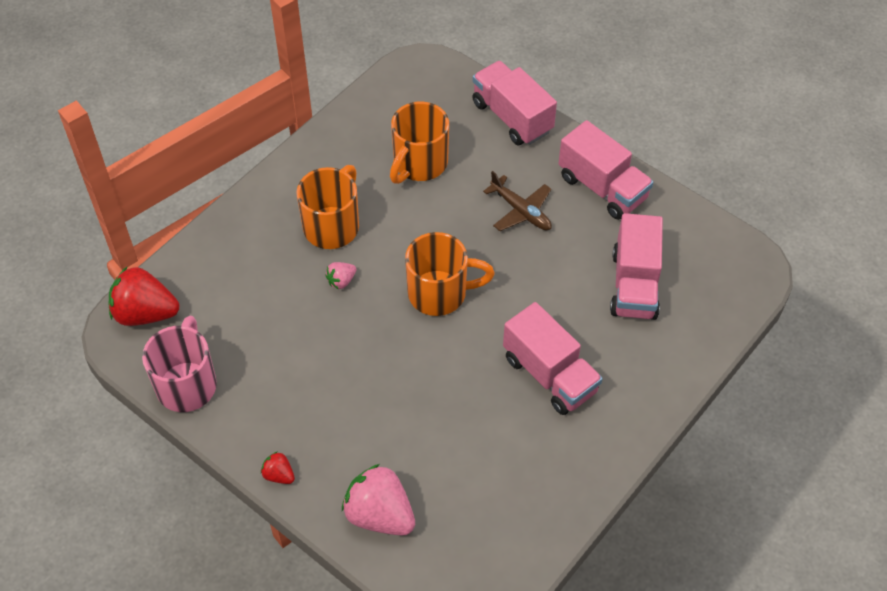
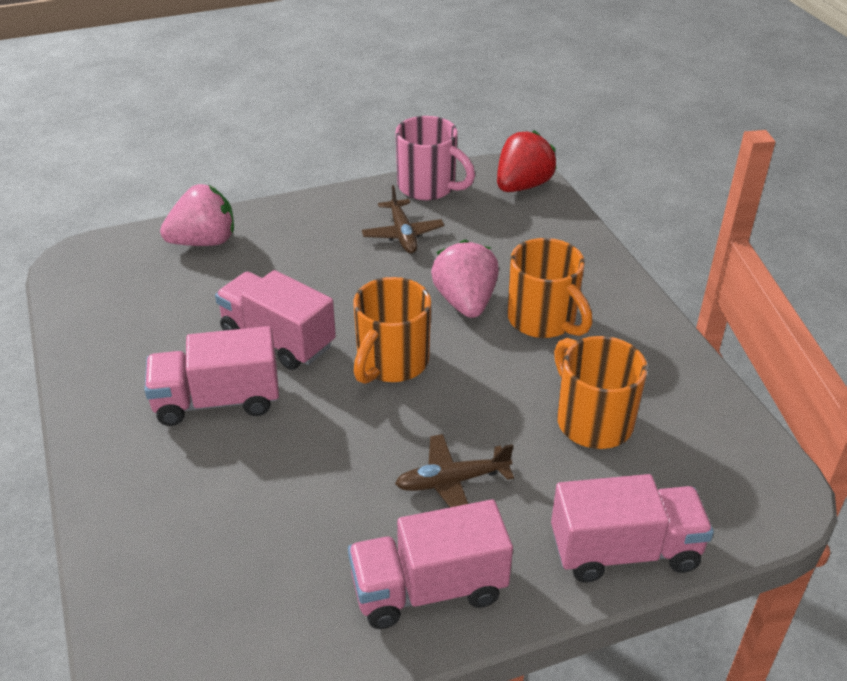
camera: 120 degrees right, 15 degrees down
(275, 367) = (402, 234): none -> brown plane
(279, 475) = (296, 205): red strawberry -> none
(341, 281) = (465, 302): pink strawberry -> pink strawberry, size x2.11
(634, 285) = (253, 536): pink truck -> pink truck (277, 339)

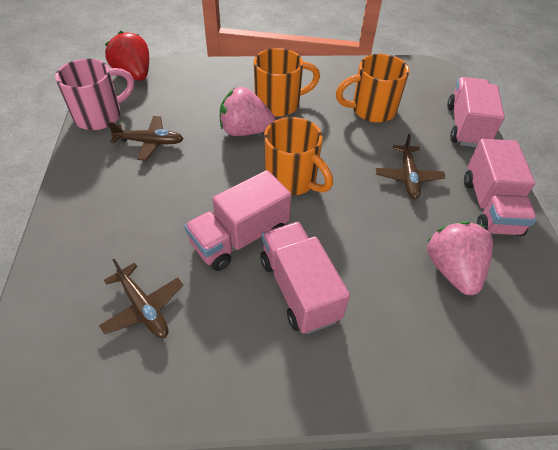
camera: 75 degrees left, 10 degrees up
(170, 297) = (143, 307): none -> brown plane
(204, 242) = (72, 269): pink strawberry -> pink strawberry (452, 270)
(217, 401) = (299, 289): pink truck -> pink truck turned 150 degrees clockwise

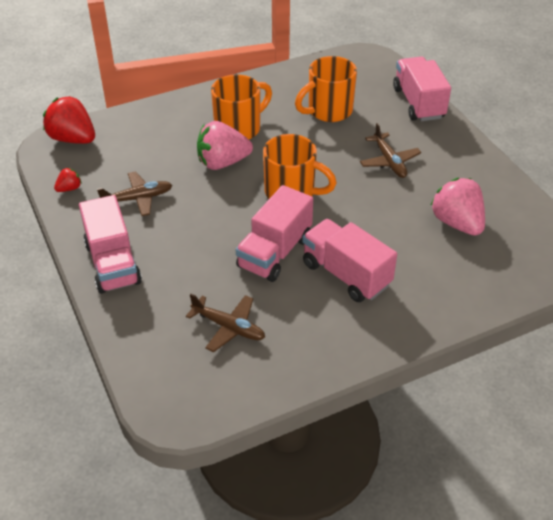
camera: 20 degrees left, 5 degrees down
(100, 116) = (69, 188): pink mug -> red strawberry
(490, 206) = (466, 166): pink truck -> pink truck (113, 263)

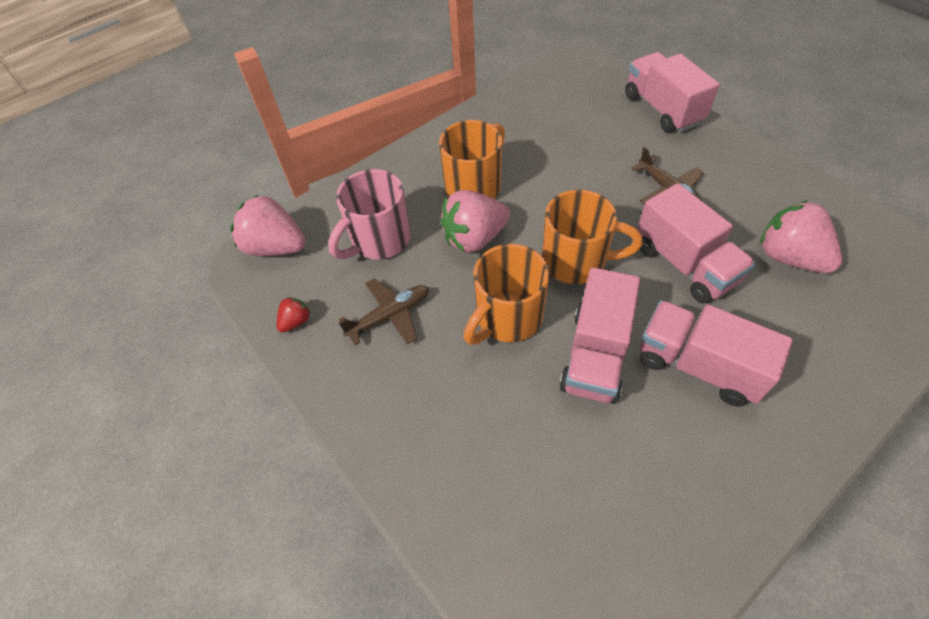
camera: 10 degrees left, 10 degrees up
(73, 139) = (276, 247): red strawberry -> pink strawberry
(113, 263) = (395, 426): pink truck -> pink truck (685, 264)
(150, 150) = (379, 240): none -> pink mug
(228, 327) = (589, 491): brown plane -> none
(328, 111) = (567, 141): orange mug -> orange mug (507, 318)

